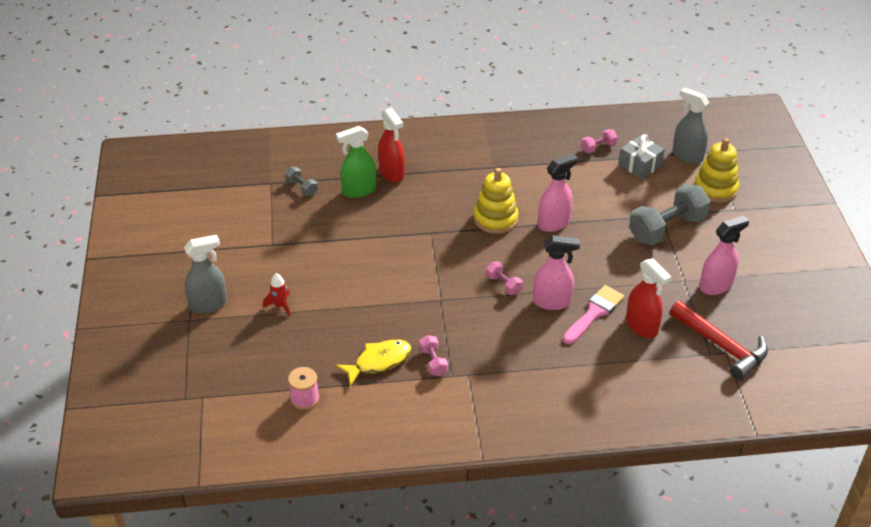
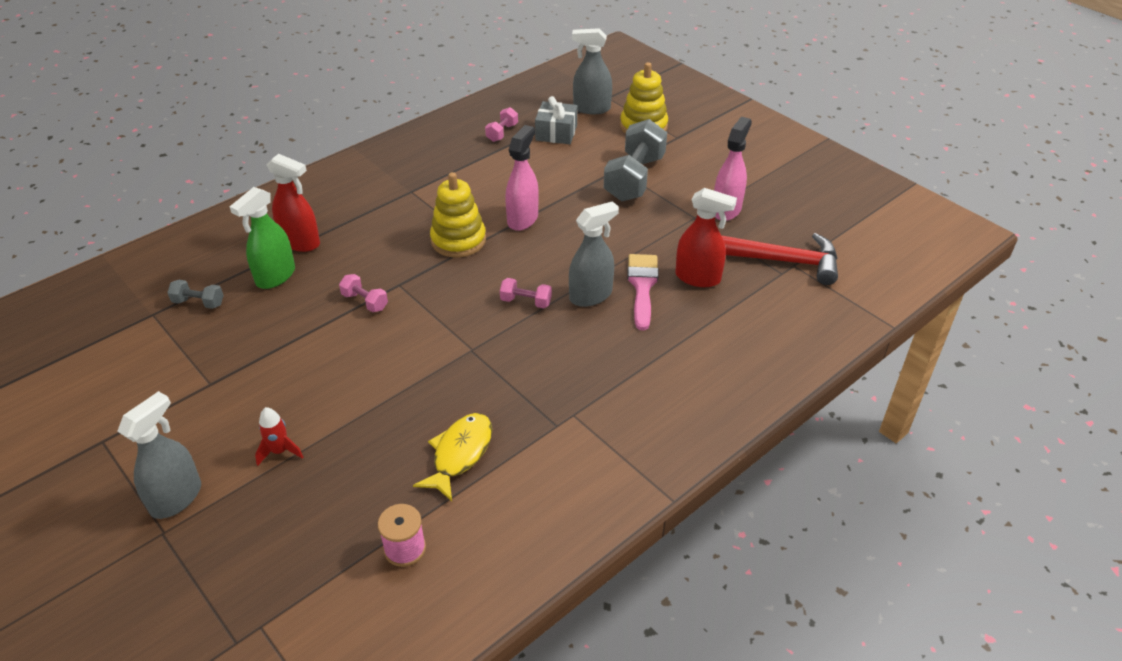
camera: 35 degrees left, 0 degrees up
(433, 362) = (523, 421): pink dumbbell -> pink dumbbell (365, 301)
(552, 302) = (591, 295): pink spray bottle -> grey spray bottle

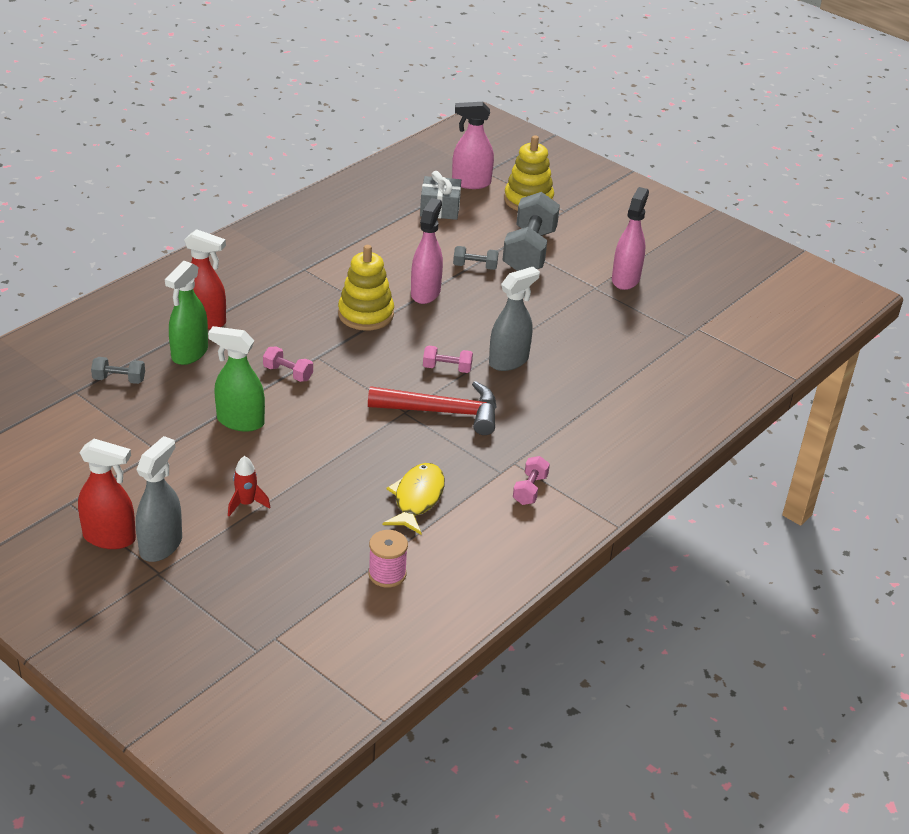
camera: 10 degrees left, 5 degrees down
(302, 354) = (240, 421): none -> green spray bottle
(502, 133) = (383, 209): pink dumbbell -> pink dumbbell (530, 490)
(577, 192) = (475, 266): none -> grey dumbbell
(591, 108) = (471, 183): grey spray bottle -> pink spray bottle
(642, 286) = (556, 351): pink brush -> none
(698, 278) = (608, 342): red spray bottle -> red spray bottle (110, 537)
(784, 261) = (688, 325): red hammer -> red hammer (442, 412)

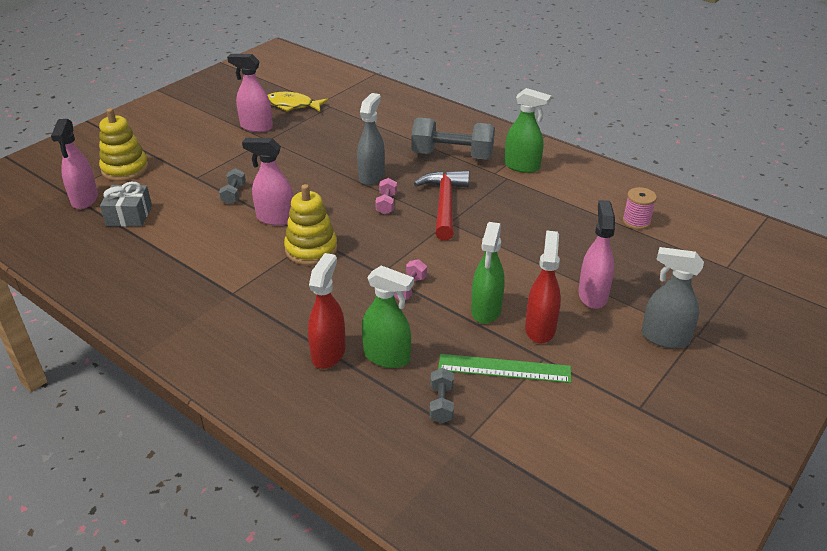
camera: 90 degrees left, 0 degrees up
(110, 537) = (671, 371): red spray bottle -> red spray bottle (540, 328)
(151, 422) = (504, 369): none -> green ruler
(246, 504) = (592, 295): red rocket -> pink spray bottle
(417, 498) = (551, 212): yellow fish -> yellow fish (292, 105)
(509, 361) = (371, 176): grey spray bottle -> grey spray bottle turned 60 degrees clockwise
(529, 251) = (211, 168): grey dumbbell -> grey dumbbell (452, 155)
(530, 490) = (522, 166): pink dumbbell -> green spray bottle

